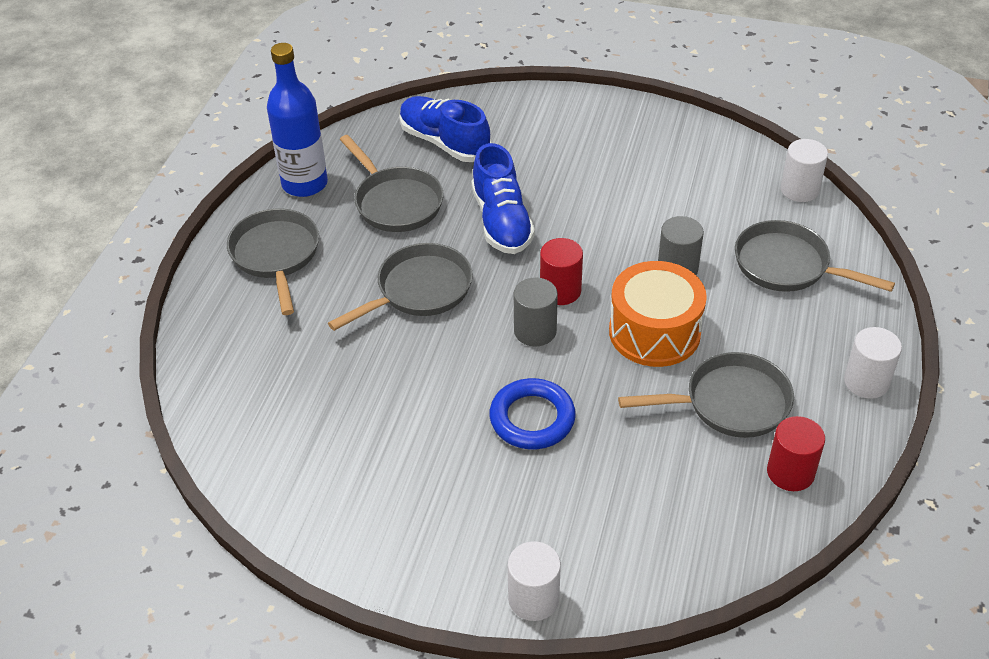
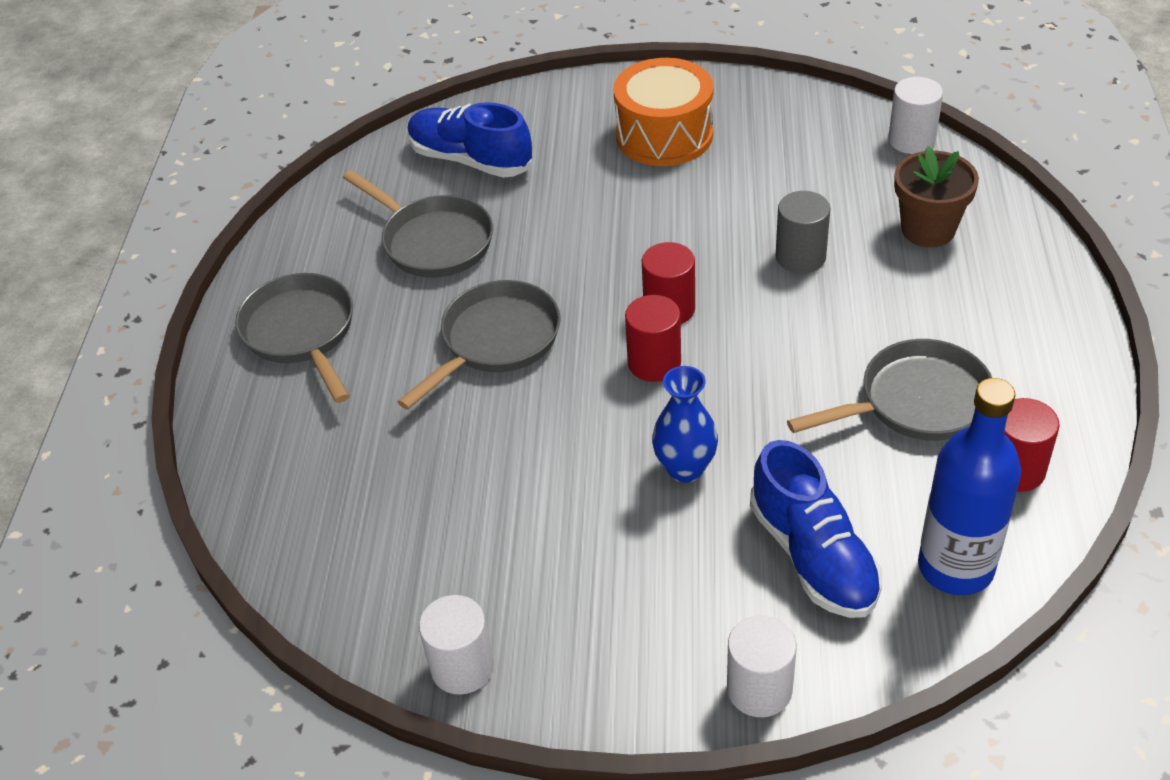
camera: 10 degrees left, 0 degrees up
(305, 184) = (311, 240): blue bottle -> blue bottle (955, 567)
(502, 221) = (571, 240): blue shoe -> blue shoe (813, 556)
(532, 418) = (685, 468): blue ring -> blue vase
(535, 331) = (654, 363): grey cylinder -> red cylinder
(654, 332) = (798, 336): orange drum -> orange drum (664, 135)
(787, 266) = (928, 229): grey pan -> brown flower pot
(866, 382) = (1065, 346): white cylinder -> white cylinder (462, 667)

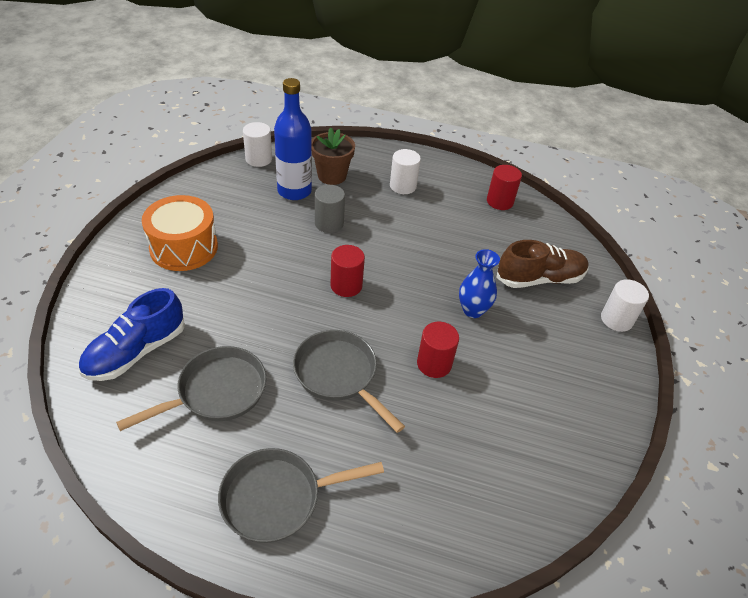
camera: 85 degrees left, 0 degrees up
(462, 667) = (600, 443): white cylinder -> white cylinder (403, 186)
(654, 363) = (388, 303): red cylinder -> red cylinder (434, 364)
(813, 556) = (539, 279): blue shoe -> brown shoe
(916, 402) = (450, 217): grey pan -> none
(955, 567) = (552, 236): blue bottle -> blue bottle (294, 191)

